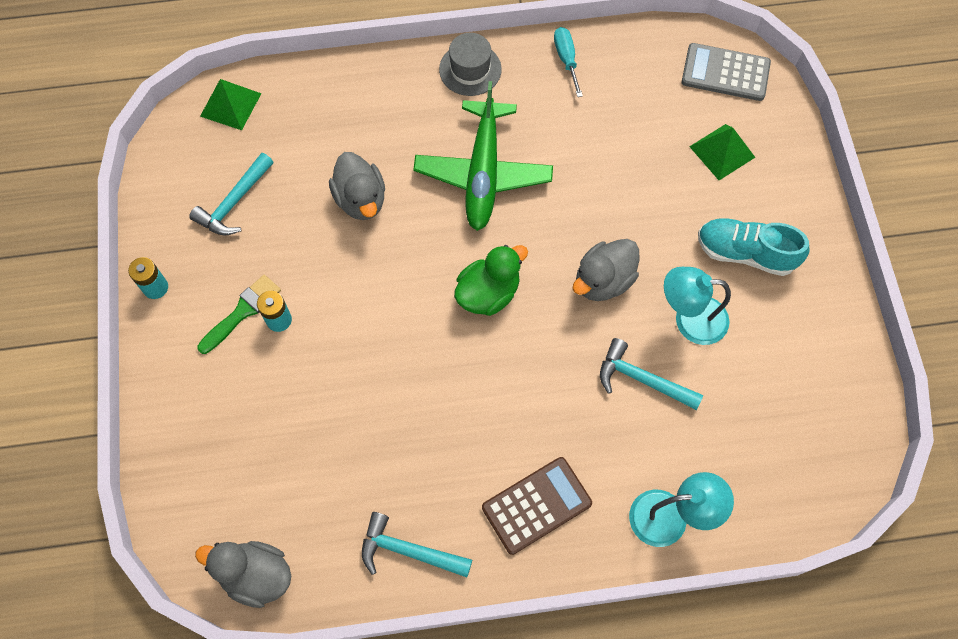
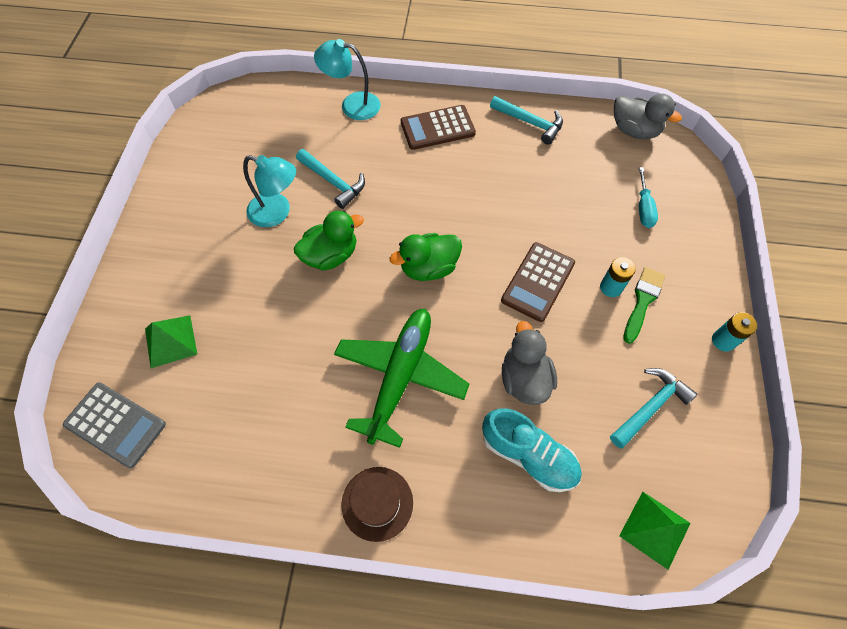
camera: 165 degrees left, 5 degrees down
(242, 312) = (642, 301): green brush -> green brush turned 150 degrees clockwise
(362, 306) = (538, 282): none -> brown calculator
(470, 69) = (377, 503): grey hat -> brown hat
(566, 59) = (268, 487): turquoise screwdriver -> turquoise screwdriver (643, 208)
(603, 281) = (331, 255): grey duck -> green duck
(745, 253) = (205, 250): turquoise shoe -> turquoise shoe (528, 455)

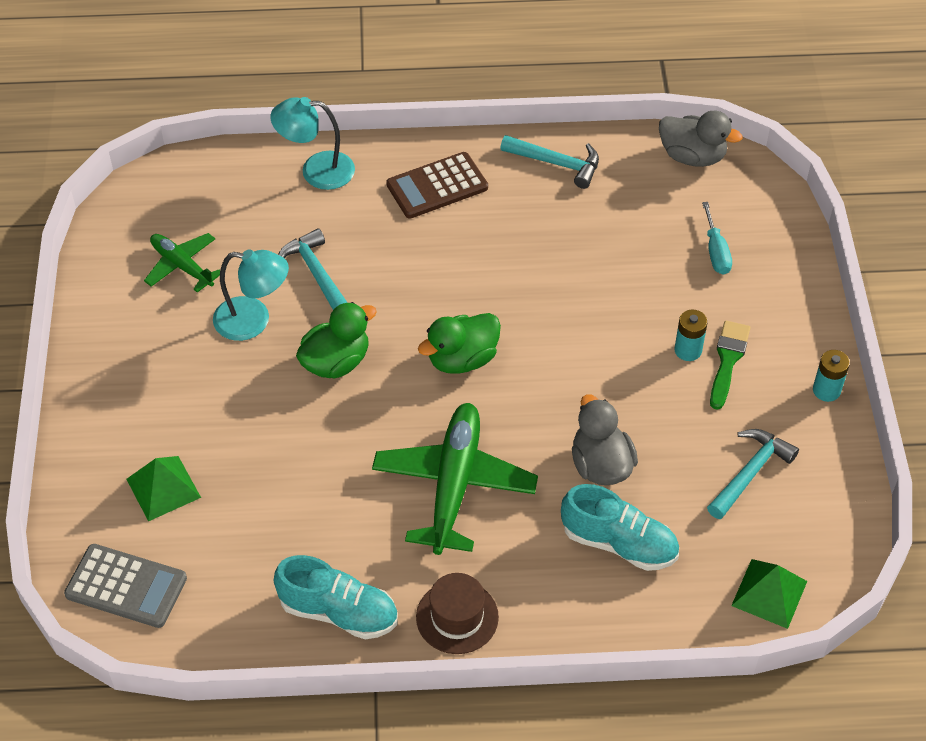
camera: 10 degrees left, 10 degrees down
(237, 163) = (182, 266): none -> green plane
(279, 480) = (338, 612): none -> turquoise shoe
(333, 182) = (316, 273): turquoise hammer -> turquoise hammer turned 150 degrees counterclockwise
(538, 282) = (599, 356): brown calculator -> none

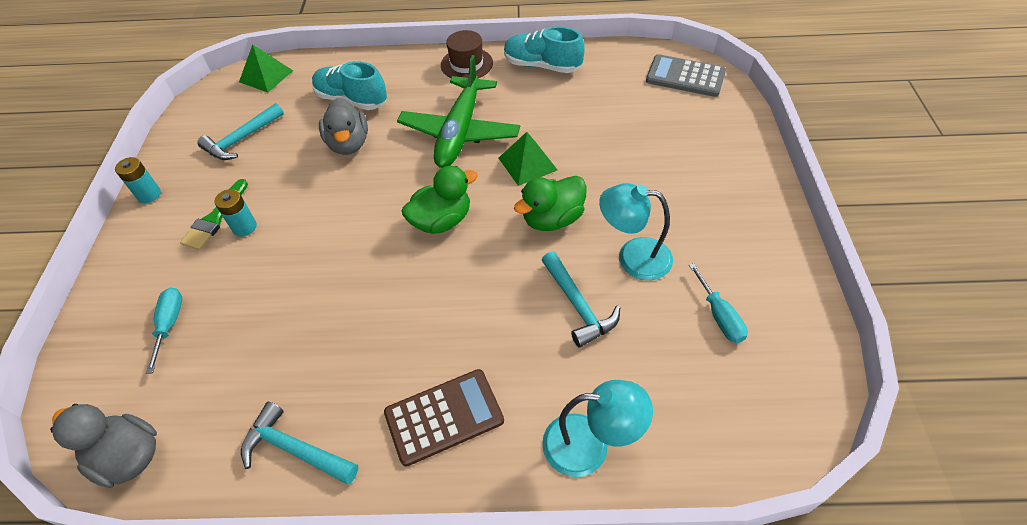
camera: 175 degrees left, 0 degrees up
(163, 488) = (677, 130): green pyramid -> green pyramid (527, 164)
(182, 266) = (719, 316): green plane -> turquoise screwdriver

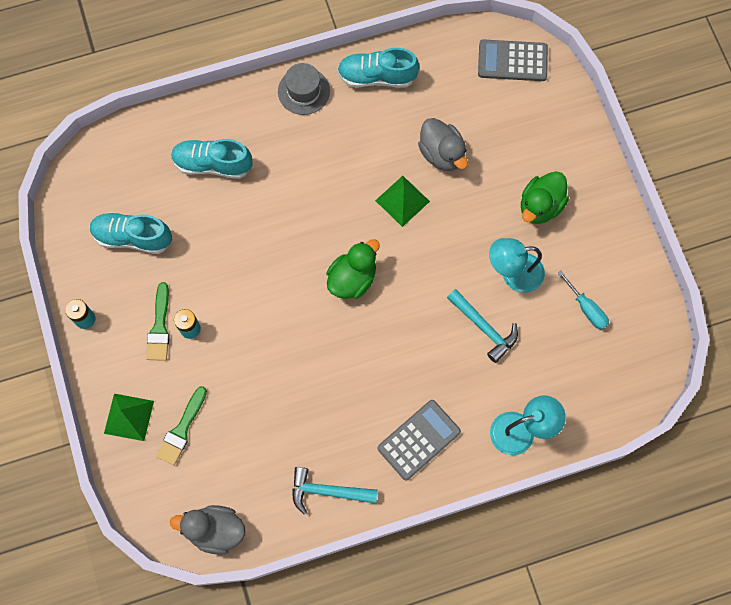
camera: 20 degrees left, 20 degrees up
(170, 324) = (182, 429): turquoise screwdriver -> green brush
(242, 139) = (133, 237): turquoise hammer -> turquoise shoe
(266, 76) = (111, 154): green pyramid -> green pyramid (129, 417)
(348, 144) = (235, 218): grey duck -> grey duck (442, 154)
(444, 416) = (418, 439): brown calculator -> grey calculator
(460, 132) = (330, 179): green plane -> none
(466, 64) = (303, 91): brown hat -> grey hat
(552, 219) = (441, 253): green duck -> green duck (540, 206)

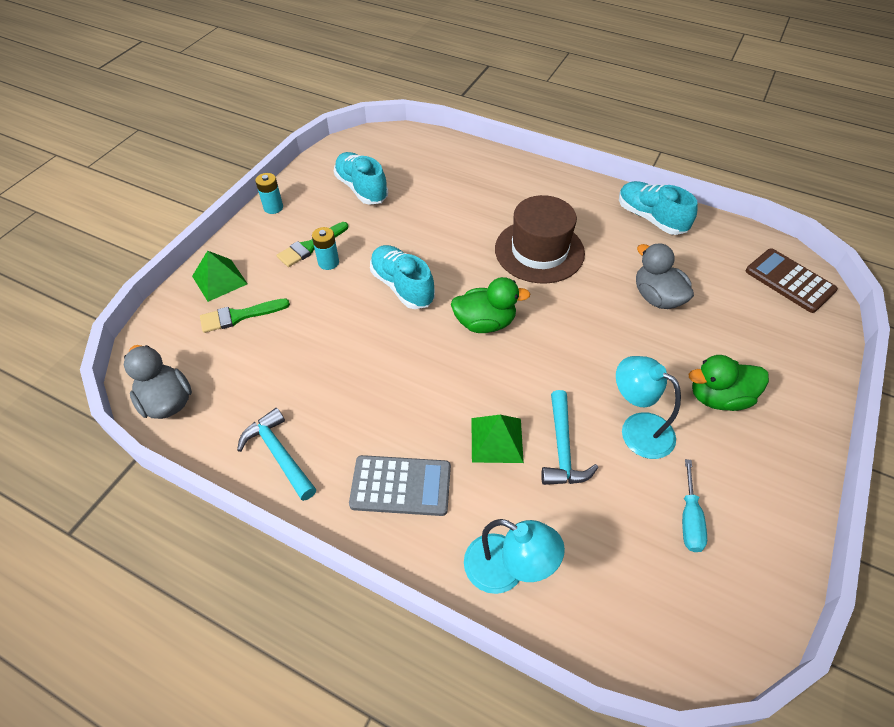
camera: 45 degrees right, 20 degrees down
(213, 164) = (465, 188): turquoise shoe -> turquoise shoe (402, 286)
(303, 91) = (581, 191): grey hat -> none
(328, 181) = (539, 251): none -> brown hat
(402, 201) = (587, 303): green pyramid -> green pyramid (496, 440)
(442, 154) = (657, 297): grey duck -> grey duck turned 135 degrees clockwise
(512, 61) = (789, 281): grey calculator -> brown calculator

